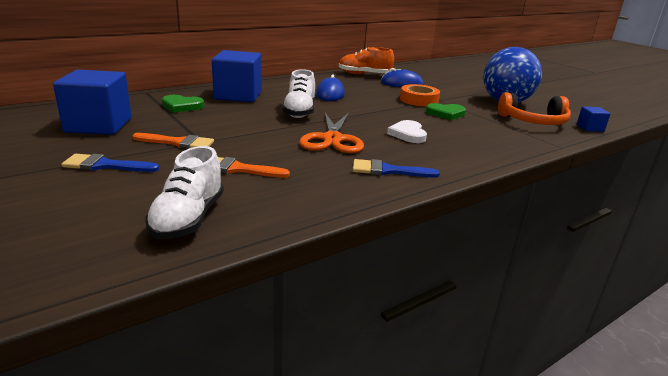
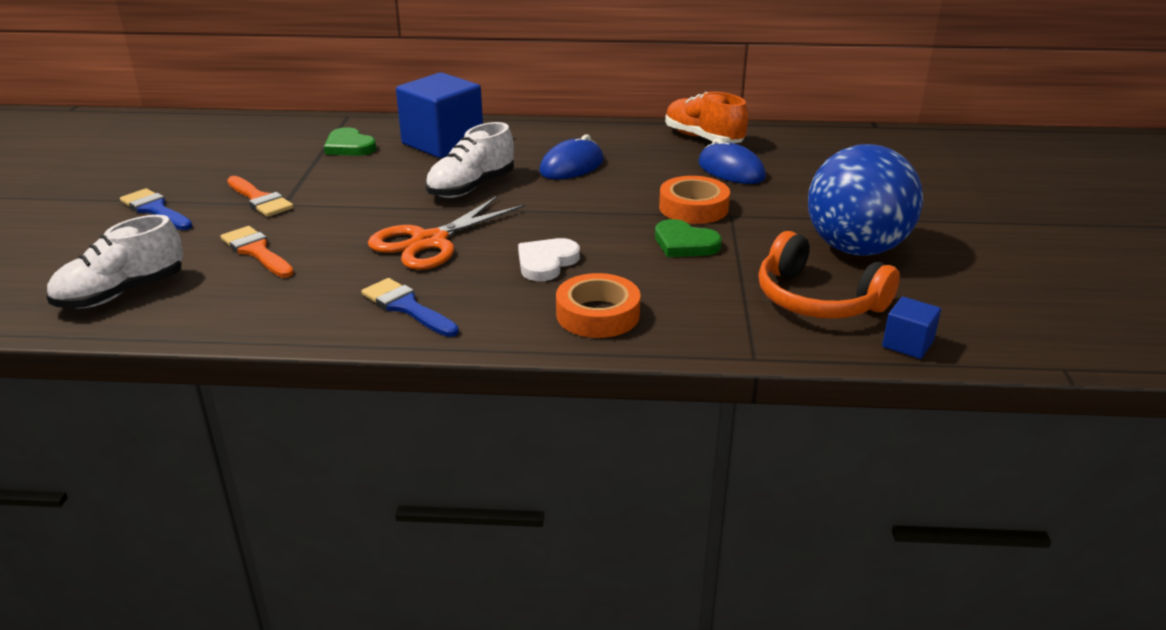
camera: 40 degrees right, 5 degrees up
(99, 125) = (227, 156): blue cube -> none
(475, 148) = (598, 314): none -> orange tape

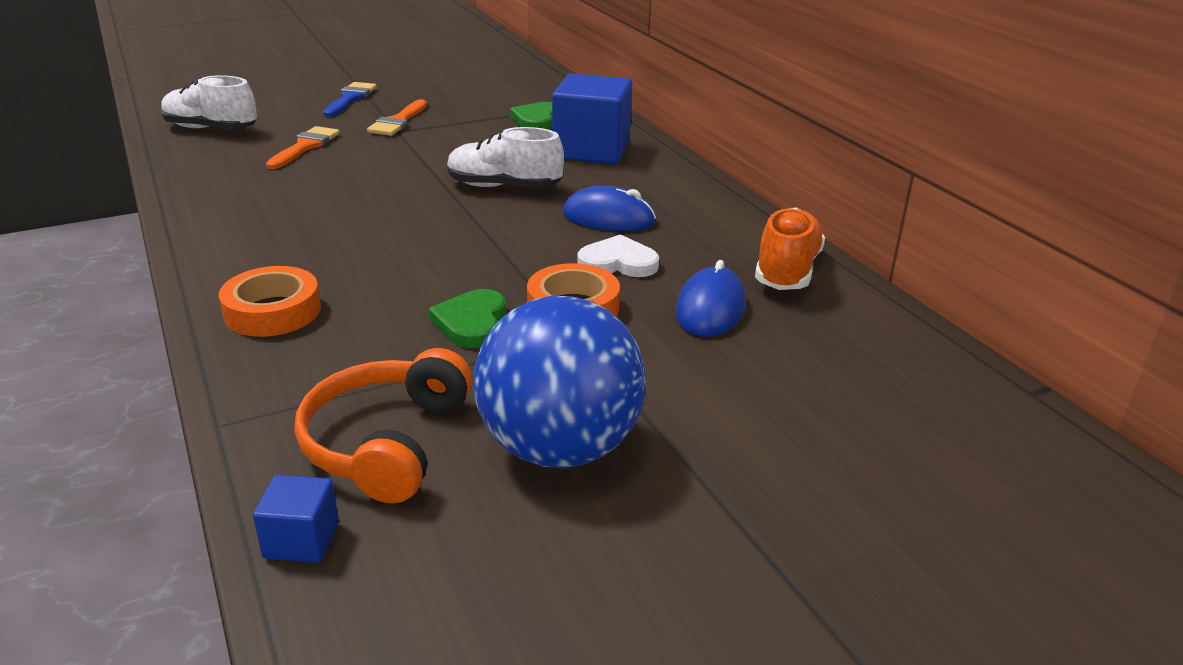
camera: 60 degrees right, 0 degrees up
(406, 307) = (241, 224): blue brush -> none
(429, 242) = (372, 200): orange scissors -> none
(546, 262) = (368, 260): white heart -> white heart (618, 263)

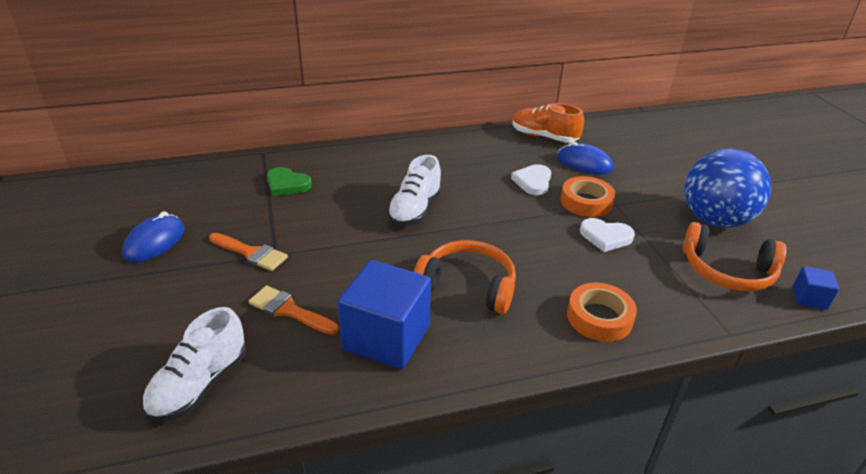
camera: 80 degrees left, 5 degrees up
(343, 225) = (468, 286): none -> orange headphones
(350, 98) = (163, 282): blue brush -> none
(471, 323) = (605, 237): green heart -> white heart
(591, 150) = (360, 169): blue cube -> blue cube (386, 337)
(608, 218) = (473, 177): blue mouse -> blue mouse (155, 242)

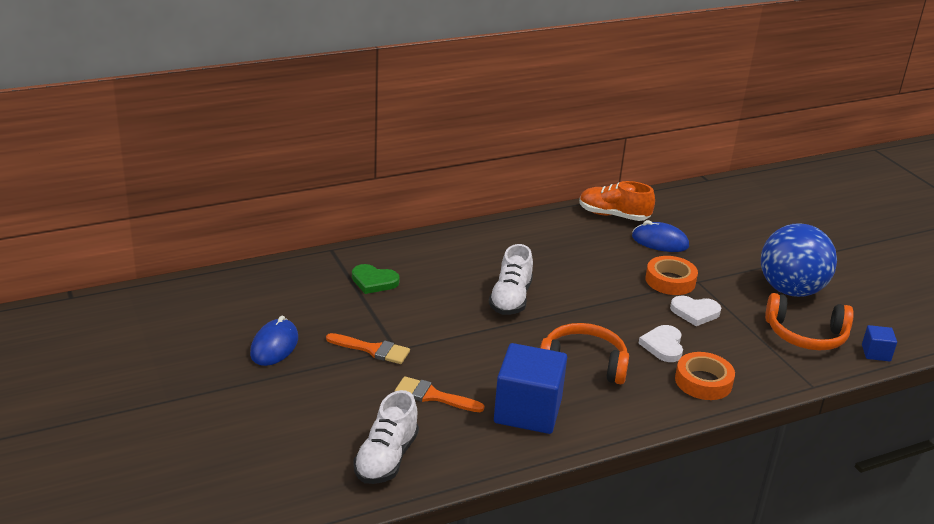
camera: 10 degrees left, 5 degrees down
(533, 182) = (615, 264): white heart -> white heart (663, 346)

